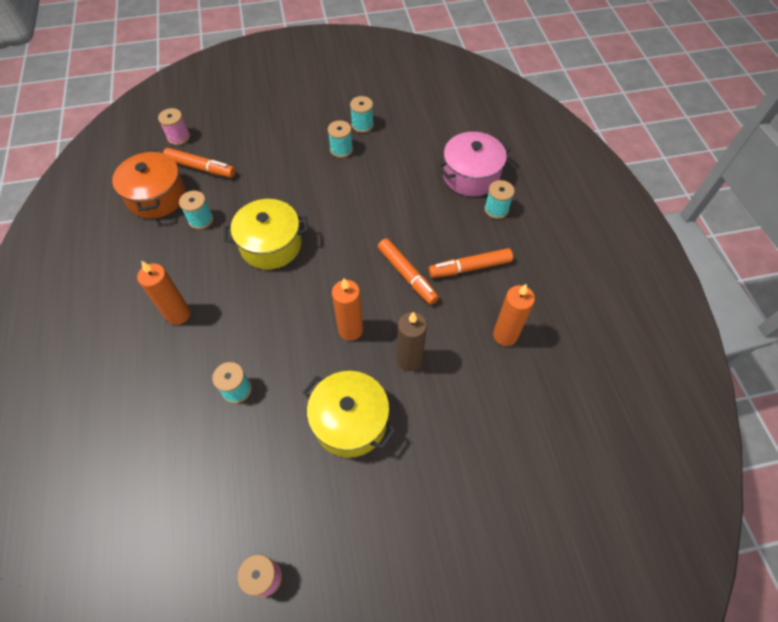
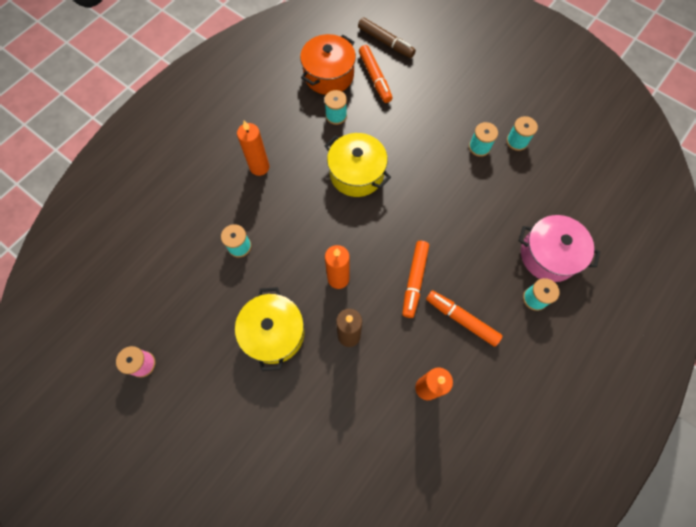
camera: 50 degrees right, 10 degrees up
(179, 137) = (385, 42): pink spool -> brown marker

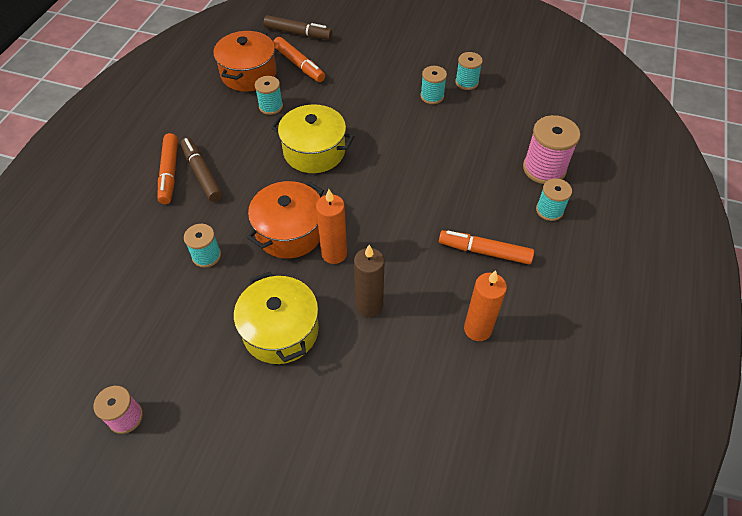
camera: 20 degrees left, 15 degrees down
(259, 167) = (202, 174): orange candle -> brown marker
(310, 246) = (289, 232): none -> orange pot
(414, 280) = (418, 231): orange marker -> orange marker (169, 173)
(548, 255) = (544, 169): pink pot -> pink spool

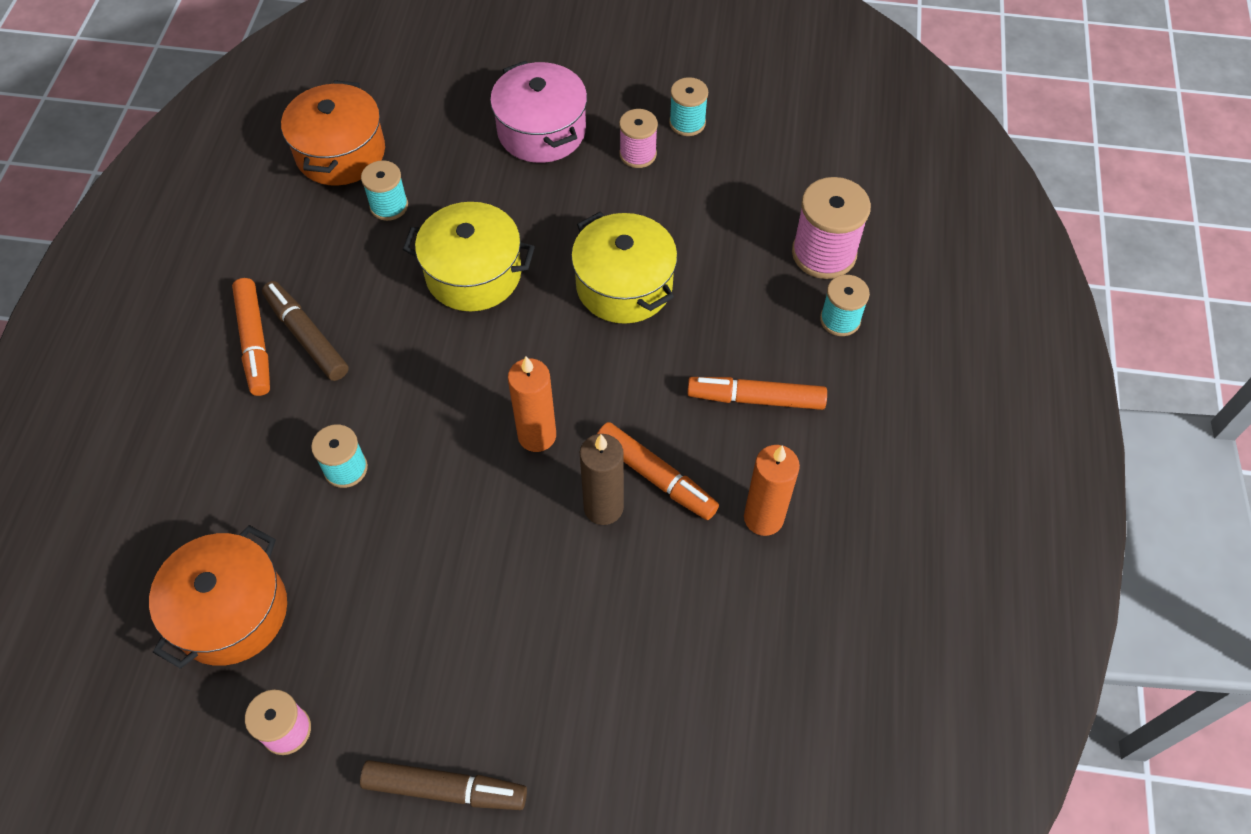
camera: 10 degrees left, 5 degrees up
(280, 330) = (482, 566): yellow pot -> yellow pot (624, 285)
(289, 232) = (463, 411): orange pot -> orange pot (231, 611)
(298, 33) = (405, 69): brown marker -> brown marker (445, 789)
(299, 65) = (418, 126): orange marker -> orange marker (655, 476)
(374, 76) = (541, 131): none -> pink pot
(432, 96) = (638, 154): turquoise spool -> pink spool

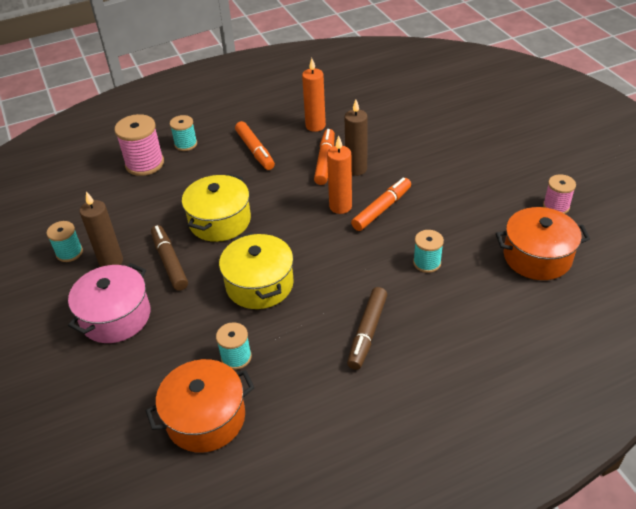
camera: 120 degrees left, 15 degrees down
(255, 342) = (394, 355): orange marker -> orange marker (382, 209)
(445, 789) = (518, 153): brown marker -> brown marker (170, 262)
(638, 154) = (111, 261): pink spool -> brown candle

